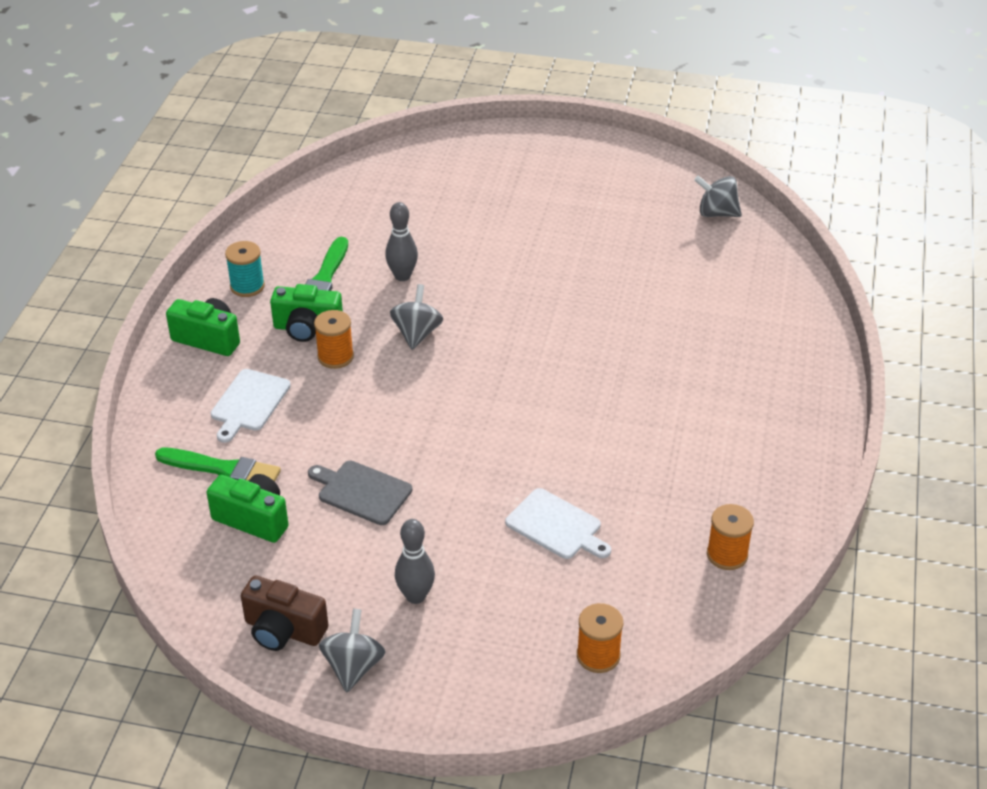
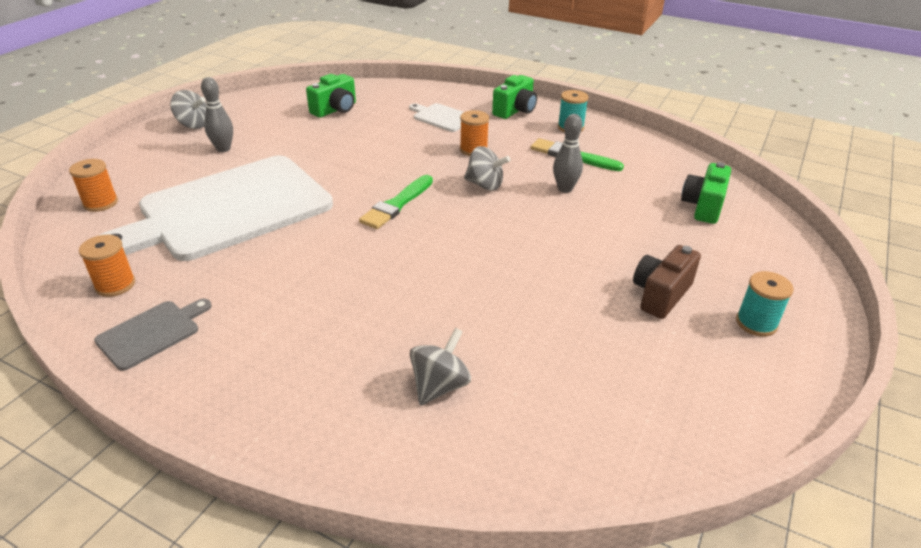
camera: 105 degrees right, 5 degrees down
(222, 469) = (385, 105): green brush -> green brush (397, 204)
(283, 630) = (242, 110): brown camera -> brown camera (660, 295)
(307, 328) = (511, 143): green camera -> green camera (703, 206)
(361, 492) = (329, 143): grey cutting board -> grey cutting board (152, 333)
(556, 526) = (228, 209): white cutting board -> white cutting board, size x2.48
(568, 164) = (756, 323): none -> turquoise spool
(716, 213) = (640, 437): grey spinning top -> grey spinning top (440, 386)

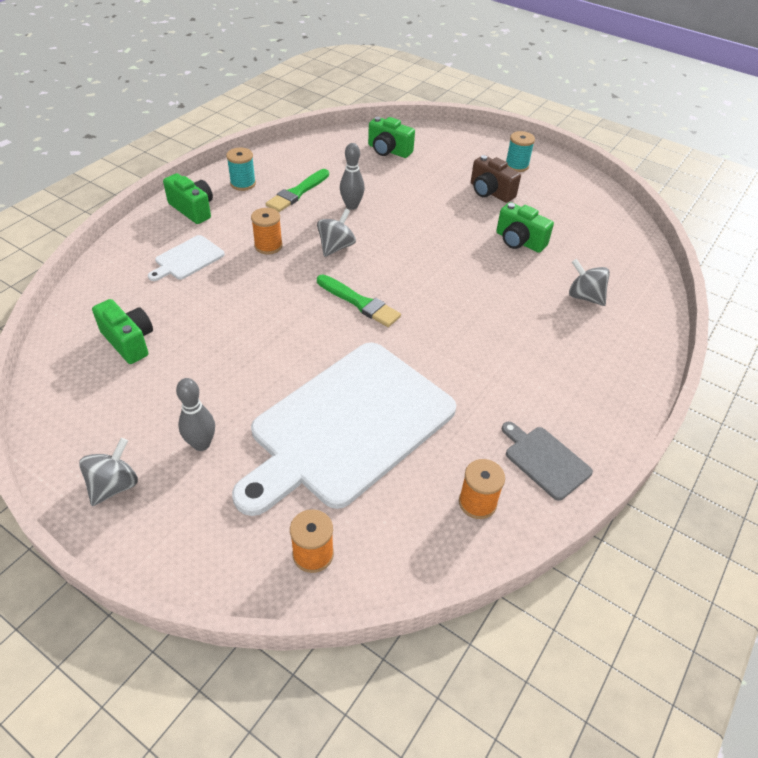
camera: 85 degrees left, 10 degrees up
(228, 209) = (348, 426): white cutting board -> white cutting board turned 75 degrees clockwise
(550, 322) = (519, 241): none -> green camera

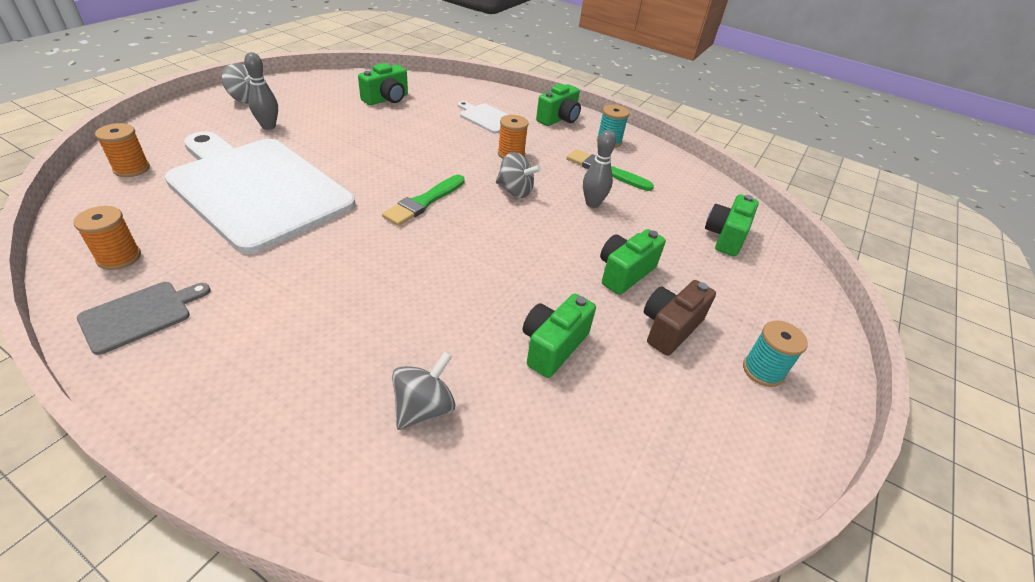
camera: 85 degrees right, 5 degrees down
(439, 202) = (624, 273): none -> green camera

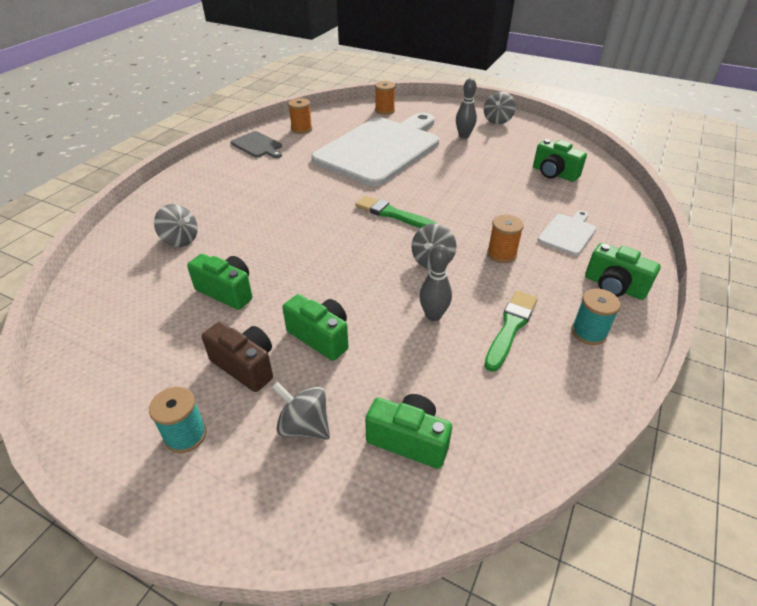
camera: 90 degrees right, 0 degrees up
(729, 290) = (304, 426): none -> grey spinning top

